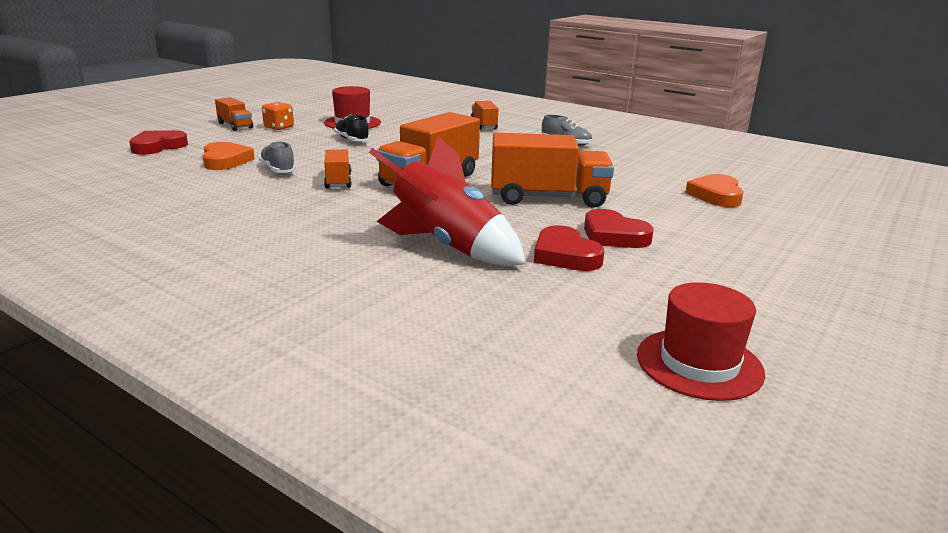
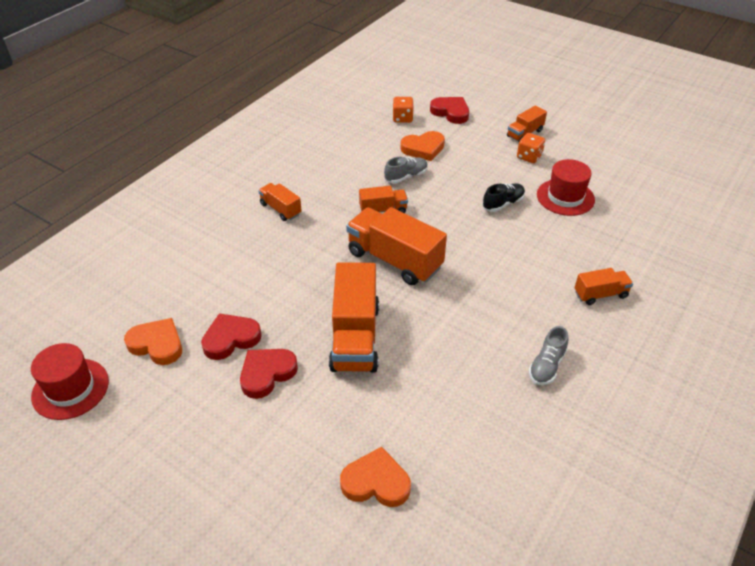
camera: 90 degrees right, 20 degrees up
(144, 166) = (402, 118): none -> orange dice
(307, 231) = (280, 209): none -> orange truck
(447, 245) = (253, 276): red rocket -> none
(587, 301) = (157, 344): none -> orange heart

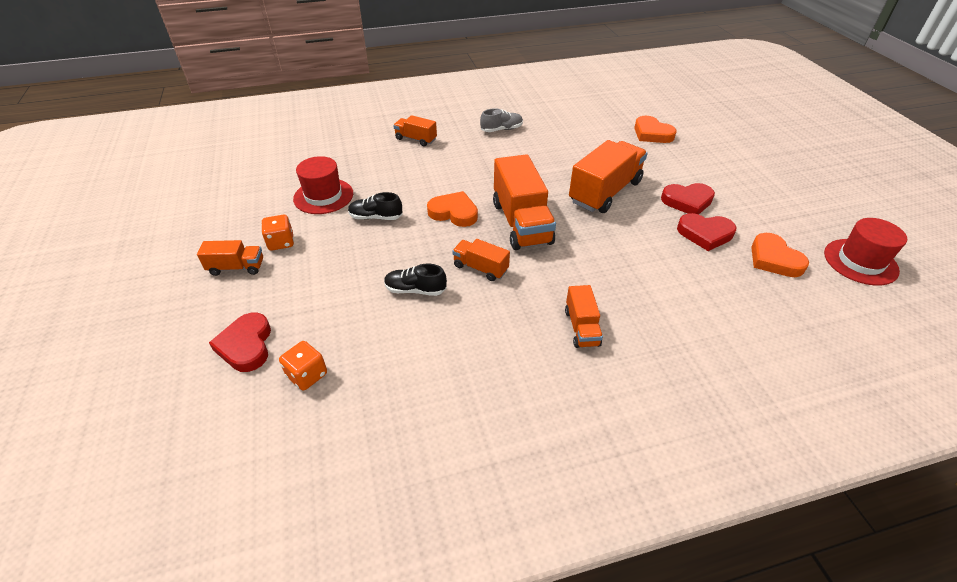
camera: 140 degrees left, 0 degrees up
(406, 177) = (415, 290): grey shoe -> black shoe
(423, 148) = (352, 313): orange heart -> orange heart (454, 213)

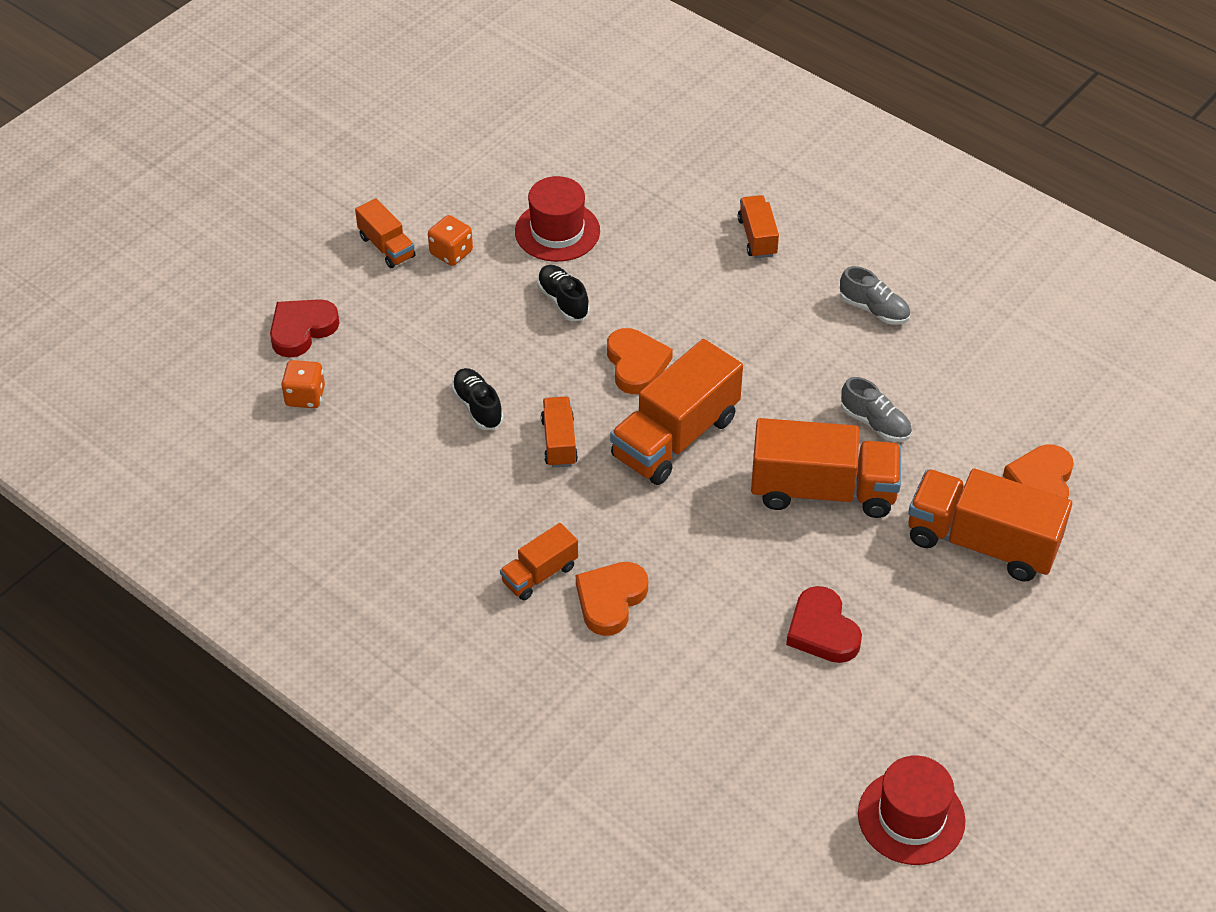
camera: 55 degrees right, 5 degrees up
(574, 159) = (875, 423): none -> grey shoe
(677, 163) = (981, 542): none -> orange truck
(687, 201) = (885, 587): red heart -> none
(774, 259) = (830, 719): orange heart -> orange heart (610, 600)

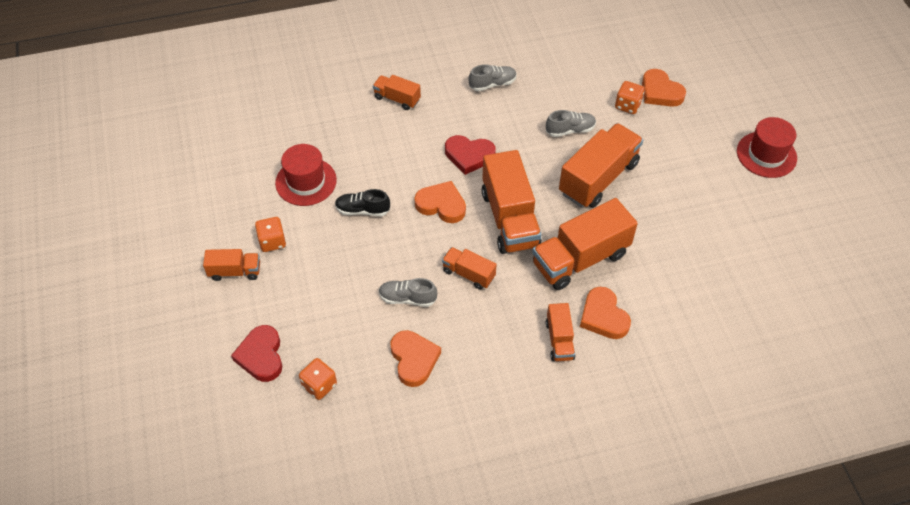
camera: 55 degrees left, 5 degrees up
(402, 456) = (414, 359): none -> orange heart
(477, 407) = (407, 298): black shoe -> grey shoe
(822, 630) = (691, 234): red heart -> red heart (469, 156)
(911, 817) = (834, 269): red hat -> red hat (766, 154)
(979, 460) = (627, 105): none -> orange dice
(981, 542) = (681, 137): orange truck -> orange truck (580, 259)

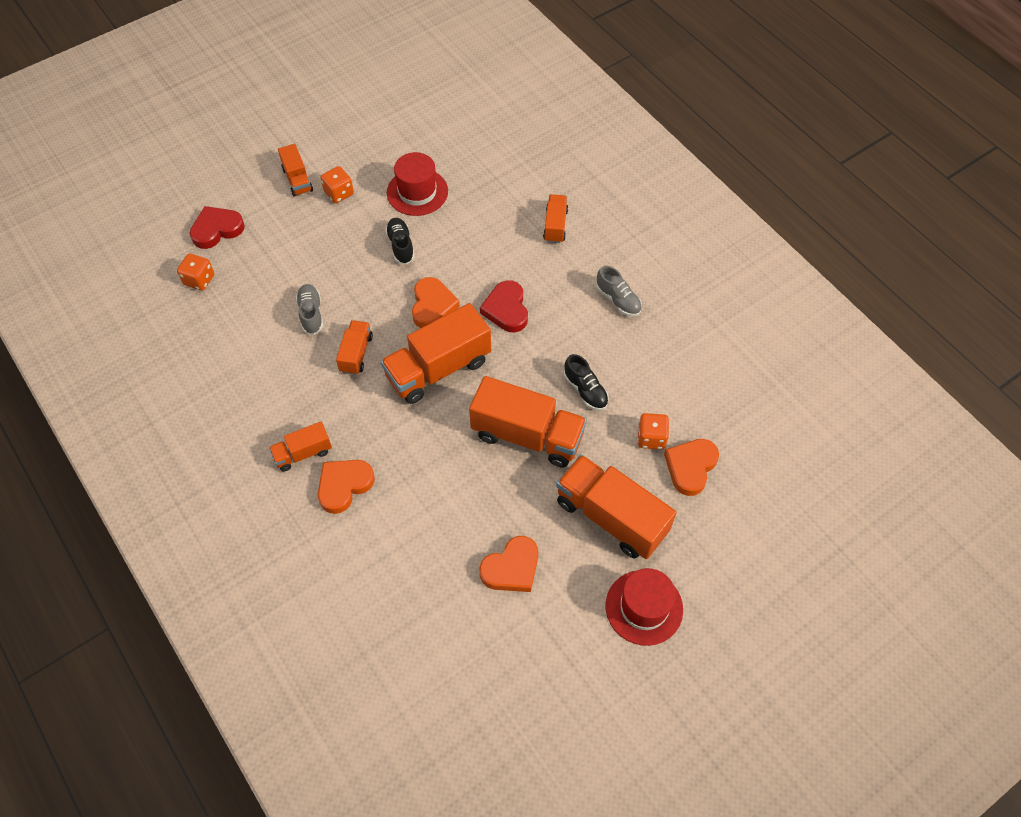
camera: 70 degrees right, 5 degrees up
(414, 359) = (245, 340): orange heart -> orange heart (511, 568)
(570, 130) = (585, 390): grey shoe -> black shoe
(580, 259) = (410, 446): orange truck -> orange truck (611, 517)

